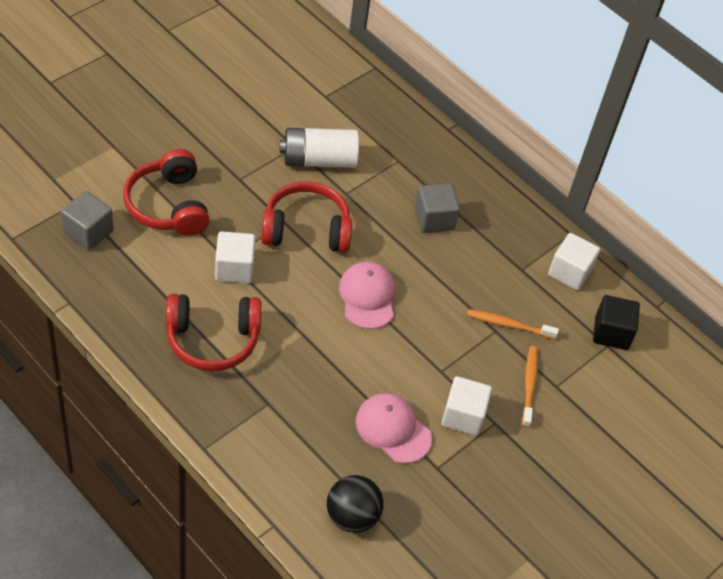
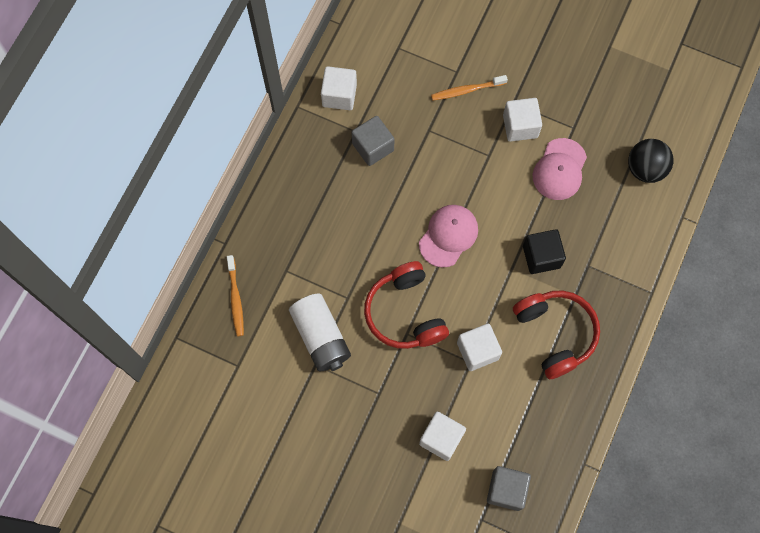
camera: 105 degrees left, 20 degrees up
(168, 205) = (441, 438): red headphones -> white cube
(367, 297) = (448, 236): pink cap -> pink cap turned 150 degrees clockwise
(434, 219) = (338, 216): grey cube -> grey cube (373, 147)
(509, 325) = (418, 122): orange toothbrush -> orange toothbrush (235, 299)
(611, 333) = (384, 48): black cube -> black cube (541, 256)

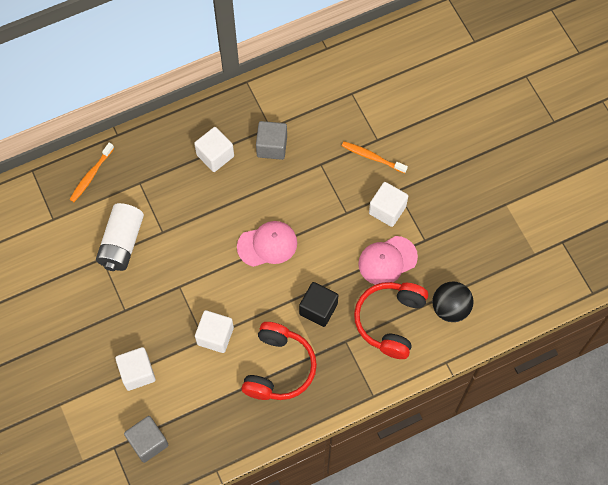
camera: 40 degrees right, 5 degrees down
(339, 95) = (281, 95): white cube -> white cube (215, 155)
(405, 313) = (190, 272): red headphones -> red headphones (390, 321)

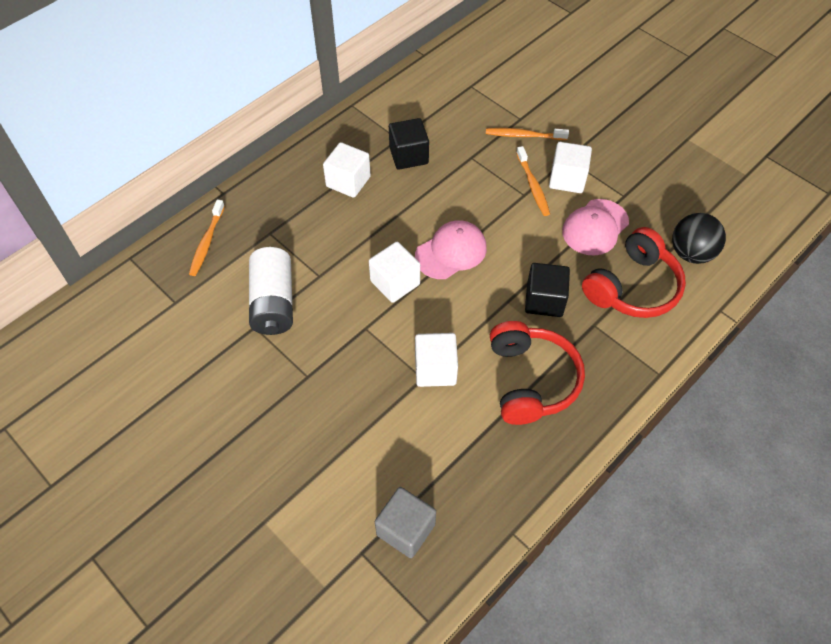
camera: 20 degrees left, 10 degrees down
(137, 373) = (354, 446): white cube -> white cube (395, 282)
(272, 146) = (408, 155): grey cube -> black cube
(357, 207) = (533, 185): none -> orange toothbrush
(390, 321) = (633, 287): red headphones -> red headphones turned 135 degrees counterclockwise

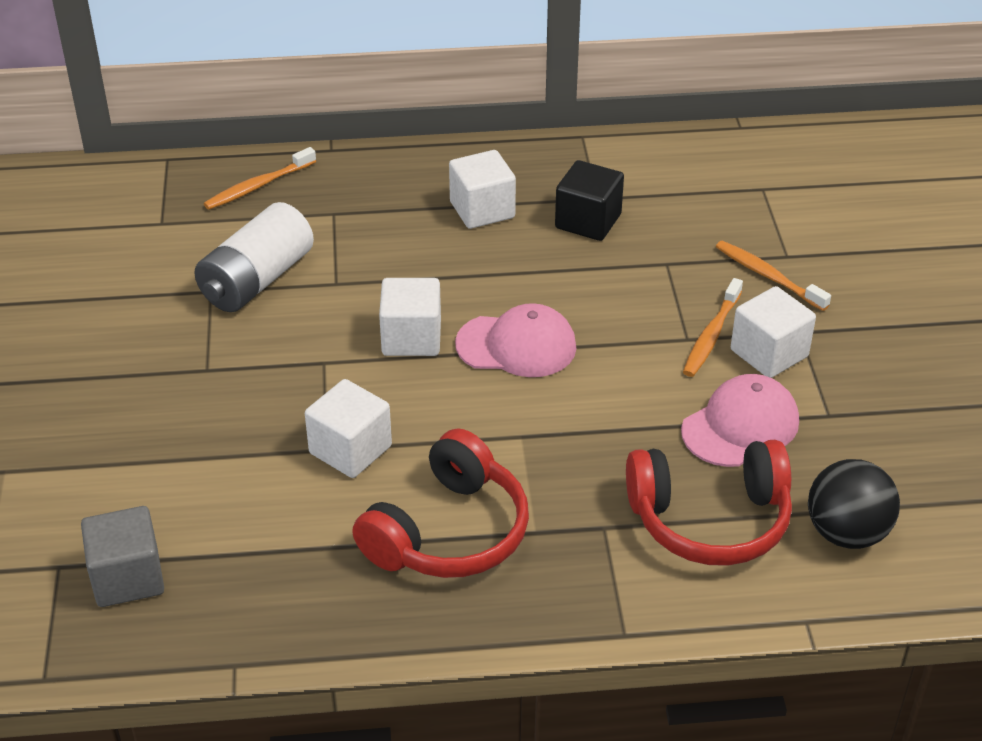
camera: 40 degrees right, 15 degrees down
(544, 300) = (571, 462): black cube -> none
(595, 227) = (740, 426): pink cap -> pink cap turned 150 degrees clockwise

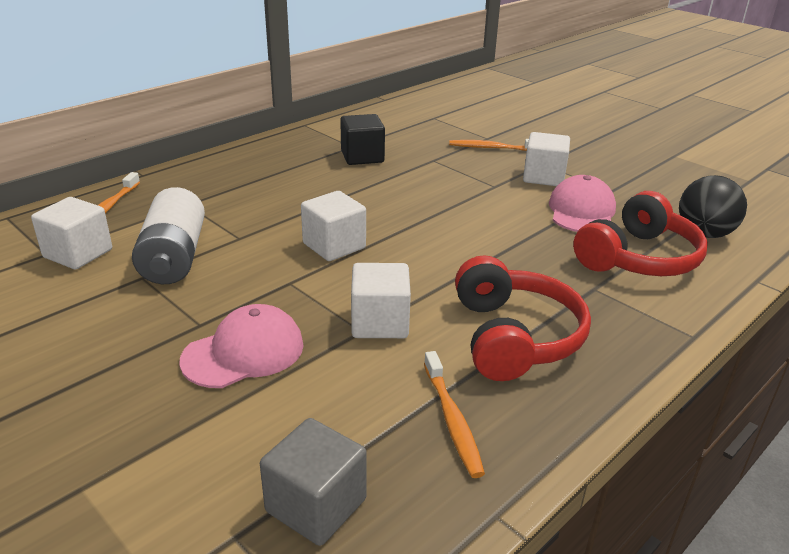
camera: 40 degrees left, 10 degrees down
(482, 210) = (290, 171): white cube -> white cube (78, 253)
(516, 346) = (407, 224): pink cap -> pink cap (244, 352)
(711, 335) = (504, 180): orange toothbrush -> orange toothbrush (452, 420)

